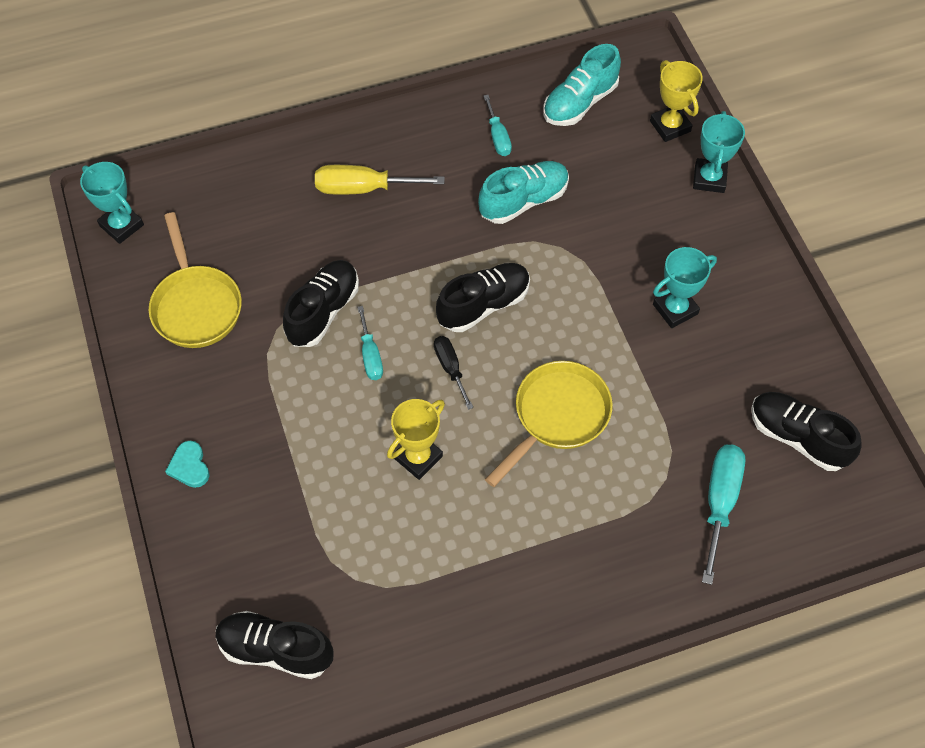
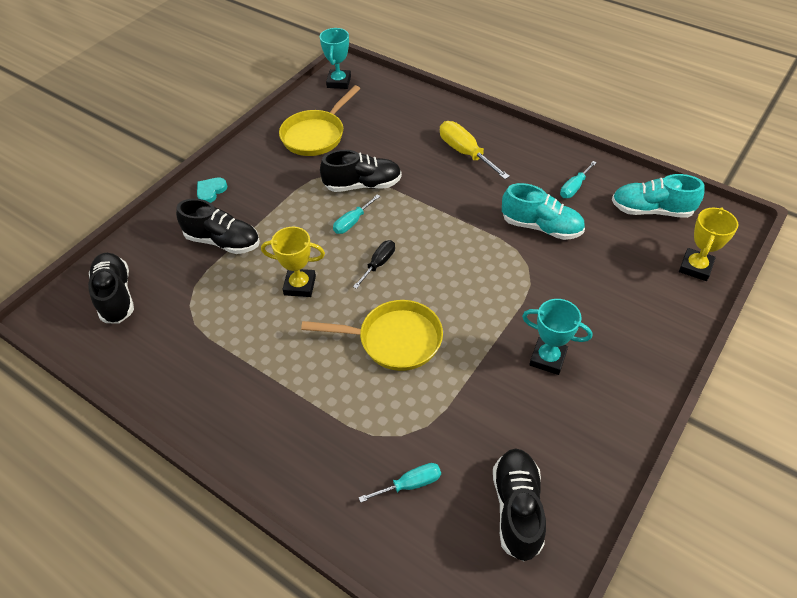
camera: 55 degrees right, 10 degrees down
(483, 305) = (441, 253): black shoe -> black shoe (223, 241)
(709, 178) = (681, 315): turquoise trophy -> none
(720, 502) = (410, 484): turquoise screwdriver -> turquoise screwdriver, size x0.61

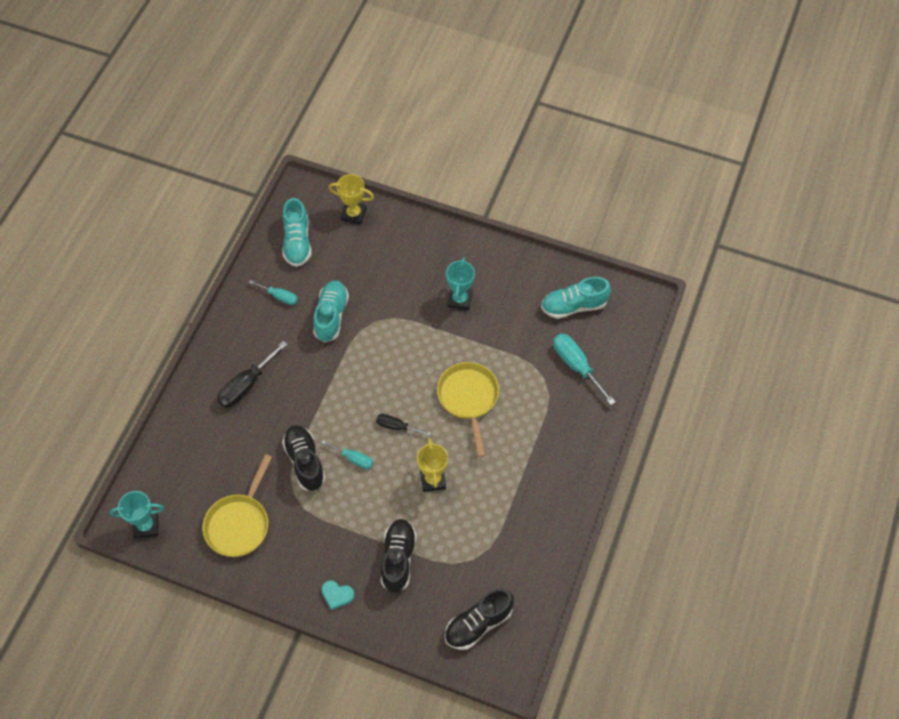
camera: 105 degrees left, 10 degrees up
(316, 135) = (239, 523): yellow pan -> yellow pan turned 90 degrees clockwise
(410, 484) = (576, 366): turquoise screwdriver -> turquoise screwdriver, size x1.64
(465, 153) = (246, 385): yellow screwdriver -> black screwdriver
(517, 508) = (574, 306): black shoe -> turquoise shoe

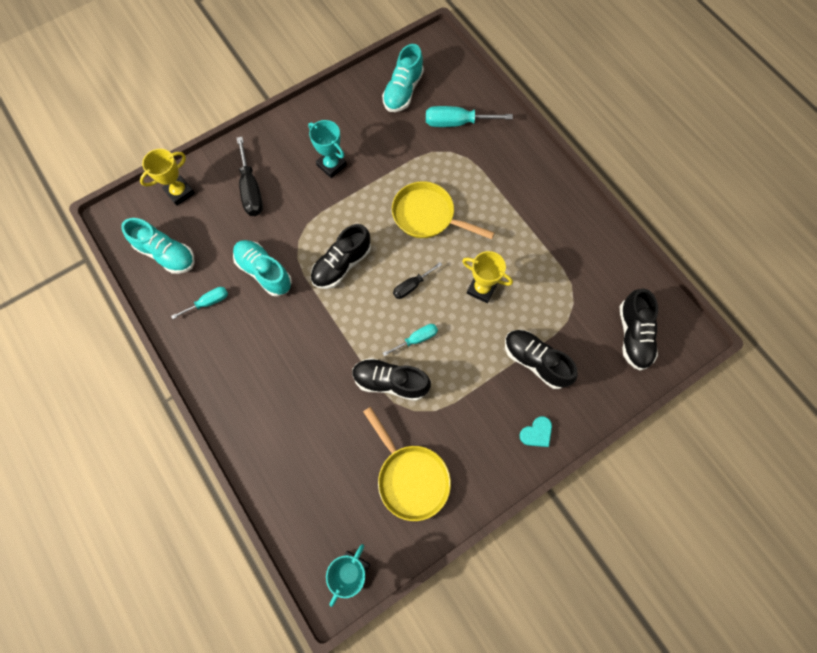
camera: 55 degrees left, 10 degrees up
(246, 385) = (275, 386): black screwdriver -> black screwdriver (251, 190)
(377, 365) = (342, 264): none -> black shoe

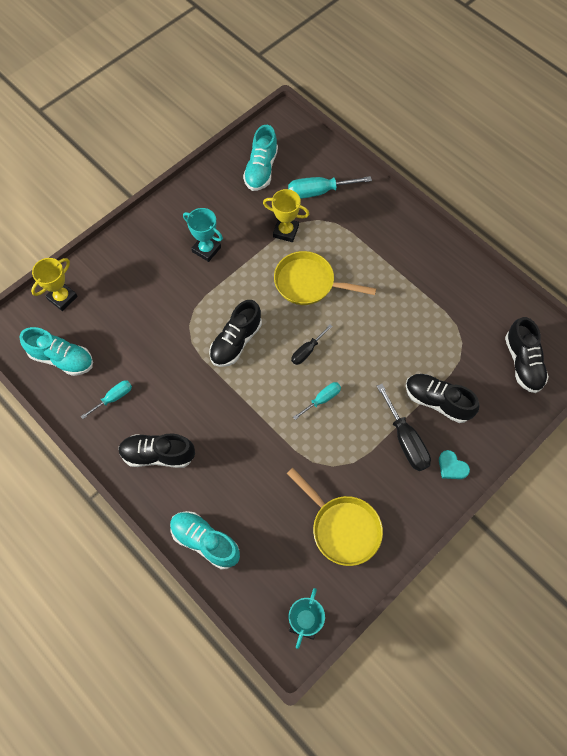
camera: 10 degrees left, 5 degrees down
(251, 190) = (133, 285): black screwdriver -> black screwdriver (405, 440)
(264, 272) = (162, 360): turquoise shoe -> turquoise shoe (205, 541)
(390, 382) = (305, 443): black shoe -> black shoe (158, 455)
(481, 289) = (373, 343): yellow trophy -> yellow trophy (285, 231)
(536, 433) = (452, 467): turquoise heart -> turquoise heart turned 90 degrees clockwise

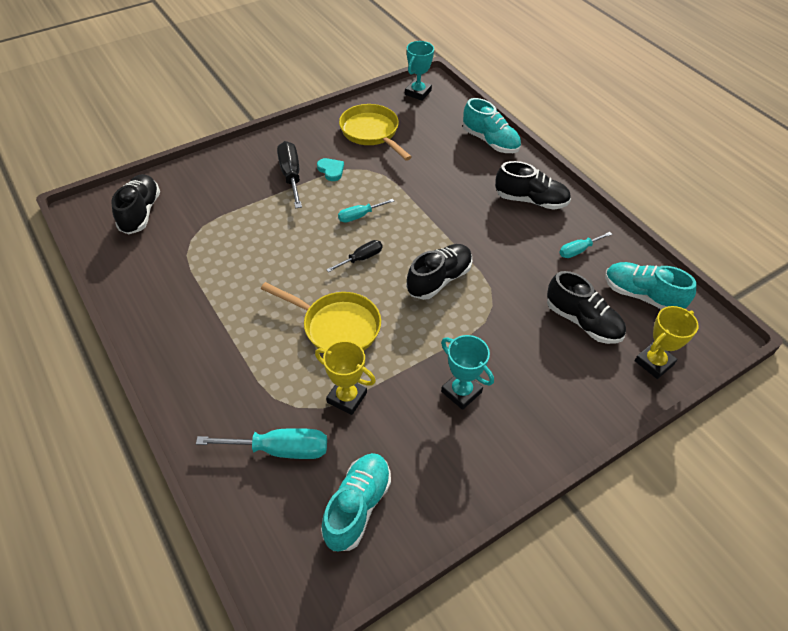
camera: 170 degrees left, 15 degrees down
(437, 401) = (245, 197): black shoe -> black shoe (582, 321)
(452, 467) = (259, 153): turquoise heart -> turquoise heart (331, 170)

